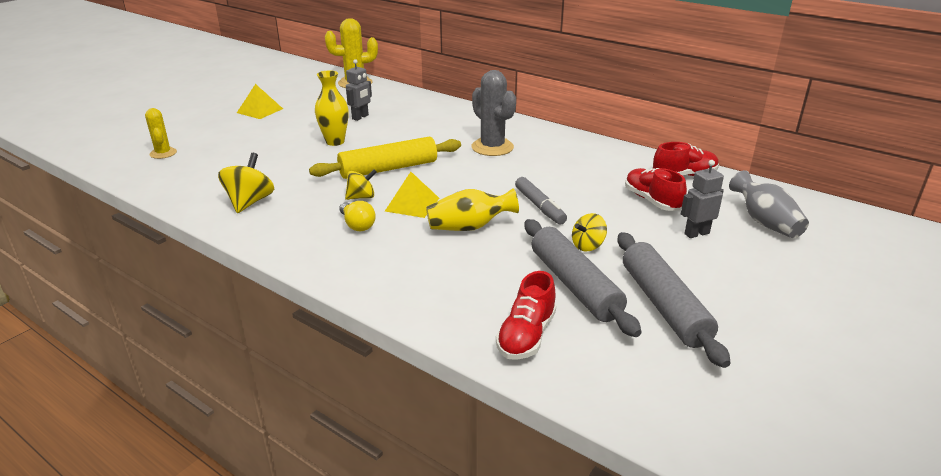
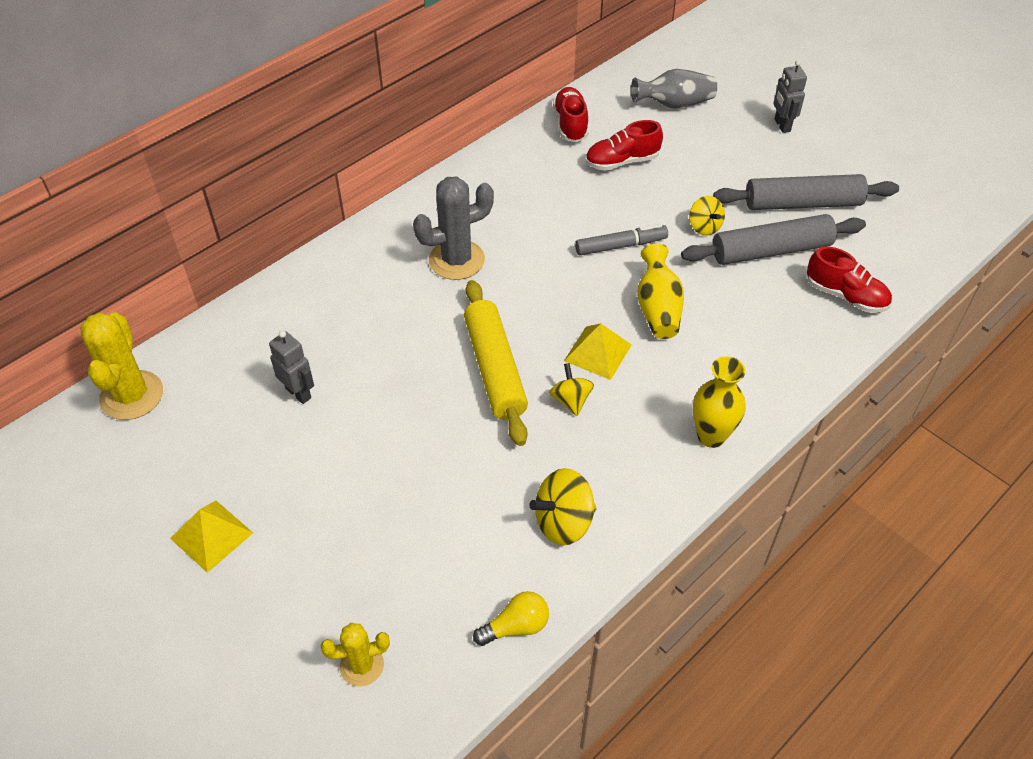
camera: 80 degrees left, 20 degrees up
(250, 202) = (563, 522): yellow spinning top -> yellow spinning top turned 45 degrees counterclockwise
(335, 142) = (386, 426): yellow vase -> yellow vase (711, 436)
(357, 225) = (640, 407): yellow light bulb -> yellow light bulb (516, 626)
(696, 233) = (689, 151): grey robot -> grey robot (782, 125)

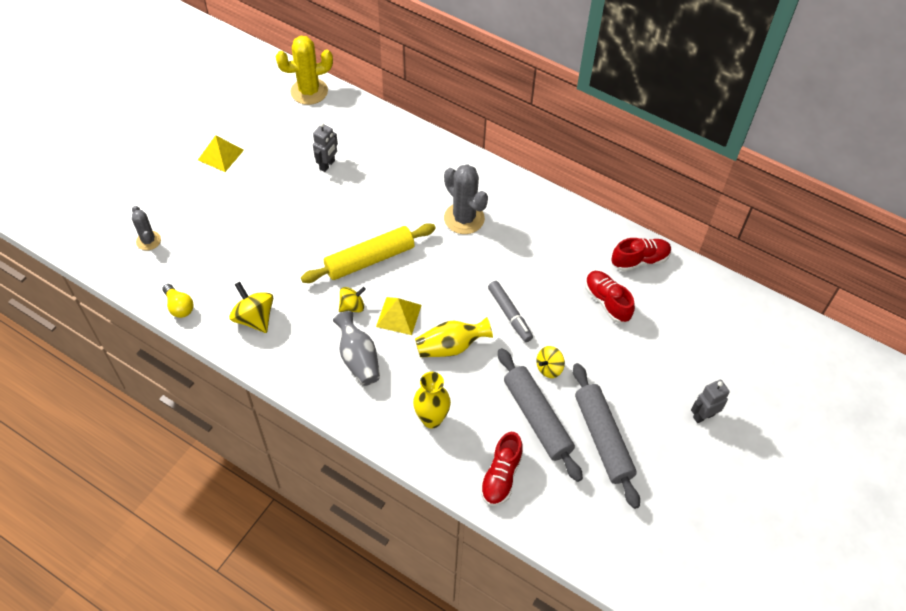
camera: 75 degrees right, 5 degrees up
(362, 665) = (148, 241): yellow cactus -> grey cactus
(674, 104) = (698, 329): grey vase -> grey vase (358, 359)
(711, 436) = (338, 393): yellow vase -> yellow vase (431, 419)

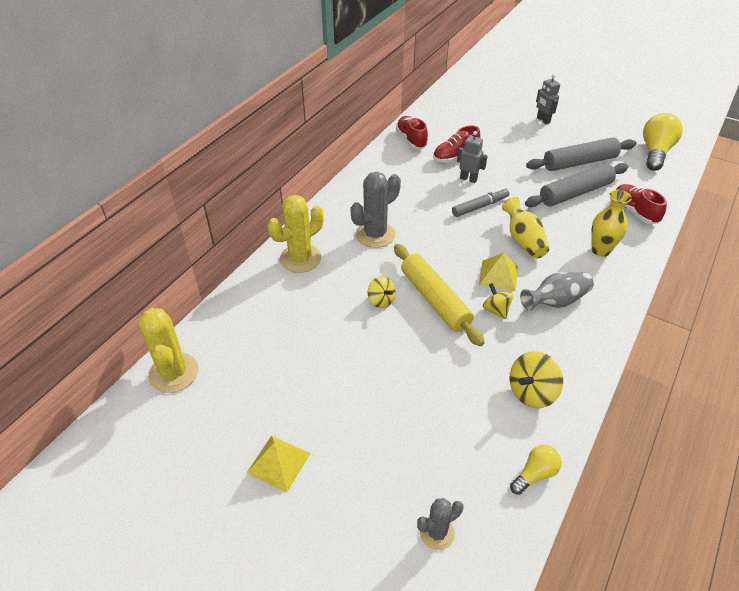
camera: 90 degrees left, 10 degrees down
(327, 165) = (302, 344): grey robot -> grey robot (468, 179)
(431, 161) = (300, 258): none -> yellow cactus
(501, 476) = (634, 211): red shoe -> red shoe turned 135 degrees counterclockwise
(549, 368) = (527, 186): yellow spinning top -> yellow spinning top (381, 301)
(634, 544) = (655, 152): none -> yellow light bulb

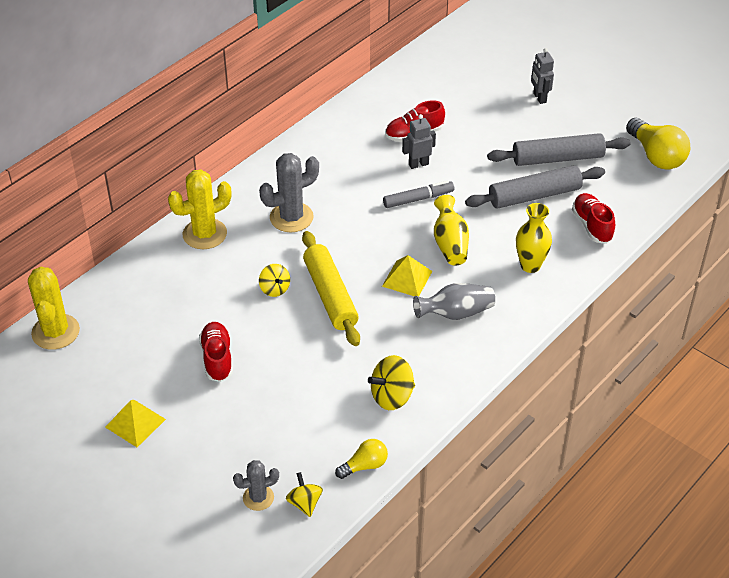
camera: 10 degrees right, 0 degrees up
(411, 140) = (370, 106): red shoe -> red shoe (217, 358)
(468, 179) = (418, 164): grey robot -> grey robot turned 60 degrees counterclockwise
(496, 310) = (389, 314): yellow spinning top -> yellow spinning top (304, 503)
(655, 152) = (656, 156): yellow light bulb -> yellow light bulb turned 120 degrees clockwise

